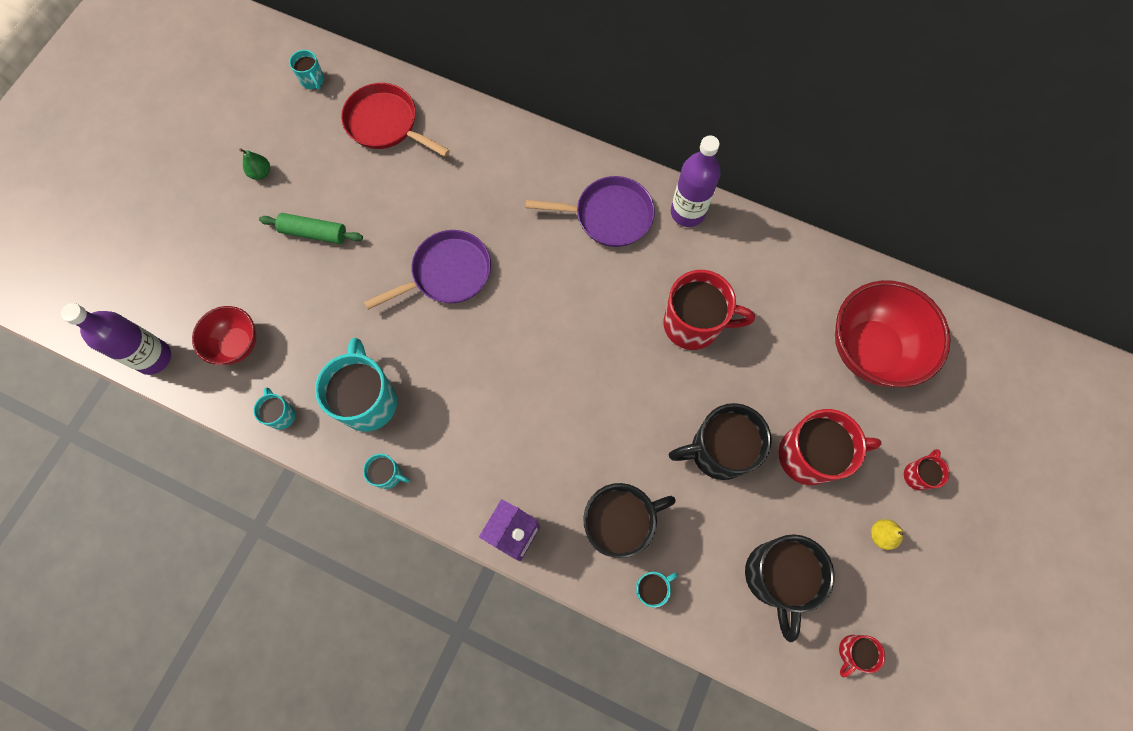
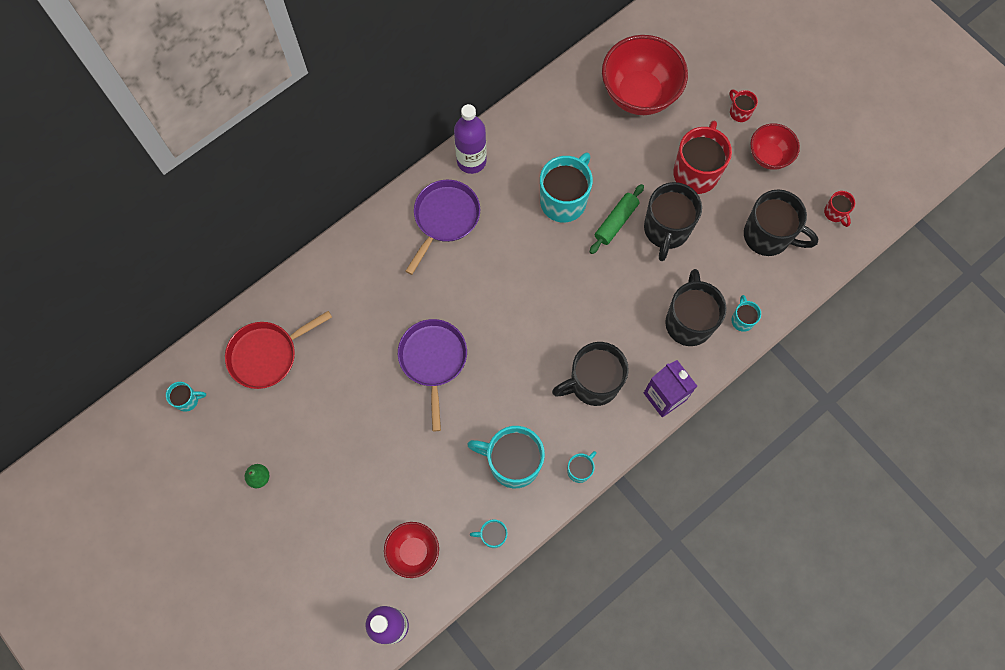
camera: 65 degrees left, 0 degrees up
(314, 233) = (342, 453): green rolling pin -> green rolling pin (616, 222)
(494, 447) = (593, 383): none -> black mug
(693, 324) = (564, 200): red mug -> turquoise mug
(881, 535) = (769, 156): yellow pear -> red bowl

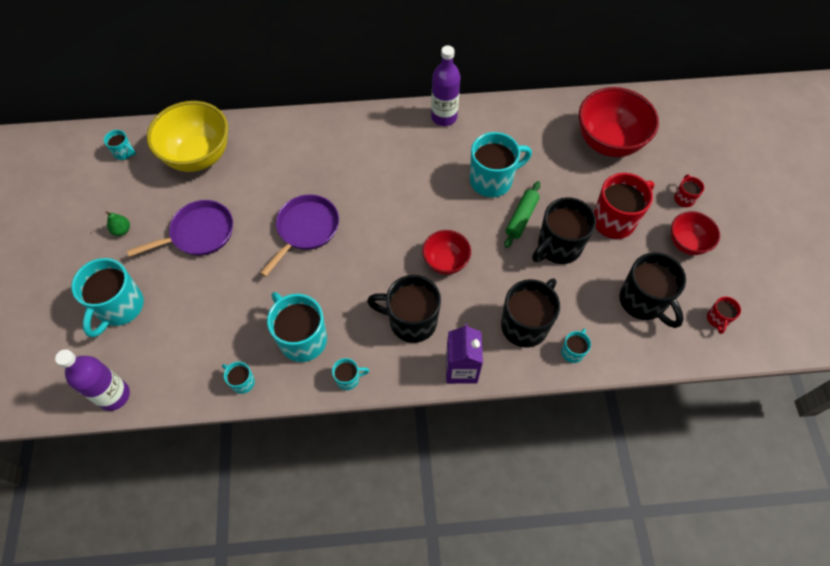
camera: 35 degrees right, 10 degrees down
(267, 355) = (198, 156): red pan -> yellow bowl
(325, 548) = (120, 307): none -> turquoise mug
(413, 552) = (176, 353): red bowl -> red bowl (445, 262)
(445, 218) = (394, 142): purple pan -> purple pan (199, 233)
(616, 222) = (521, 218): green rolling pin -> green rolling pin turned 45 degrees counterclockwise

